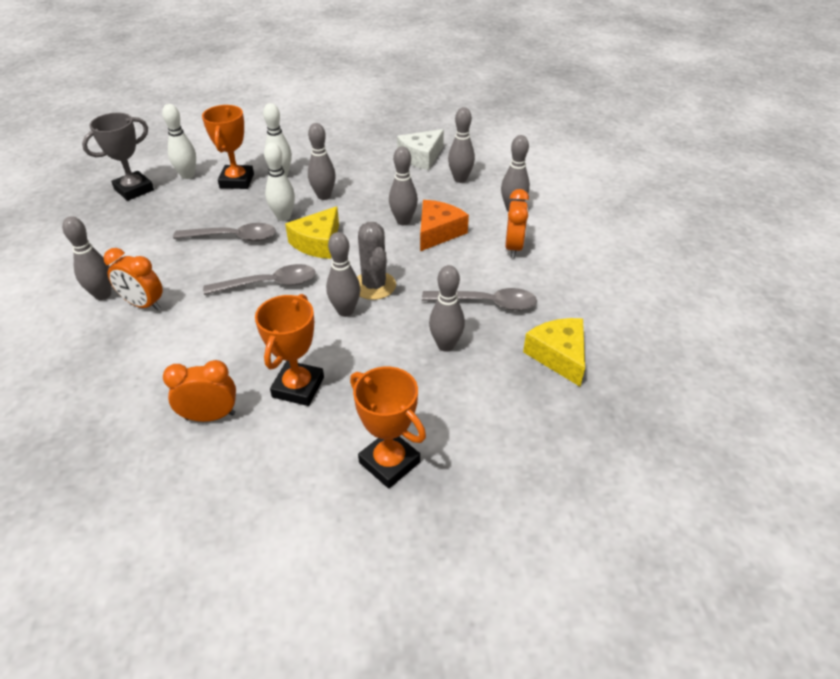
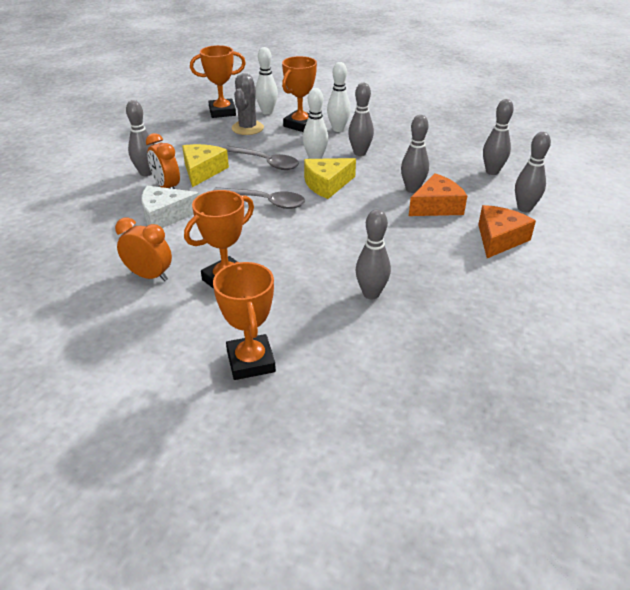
camera: 30 degrees right, 5 degrees down
(134, 189) = (222, 112): grey trophy -> orange trophy
(345, 311) = (308, 240): grey bowling pin -> none
(374, 286) = (347, 229): grey cactus -> grey cactus (247, 128)
(421, 157) = (469, 146): white cheese -> white cheese (165, 216)
(487, 303) = (436, 274): grey spoon -> none
(513, 247) = (499, 239): orange clock -> orange cheese
(559, 356) = (471, 340): yellow cheese -> yellow cheese (202, 171)

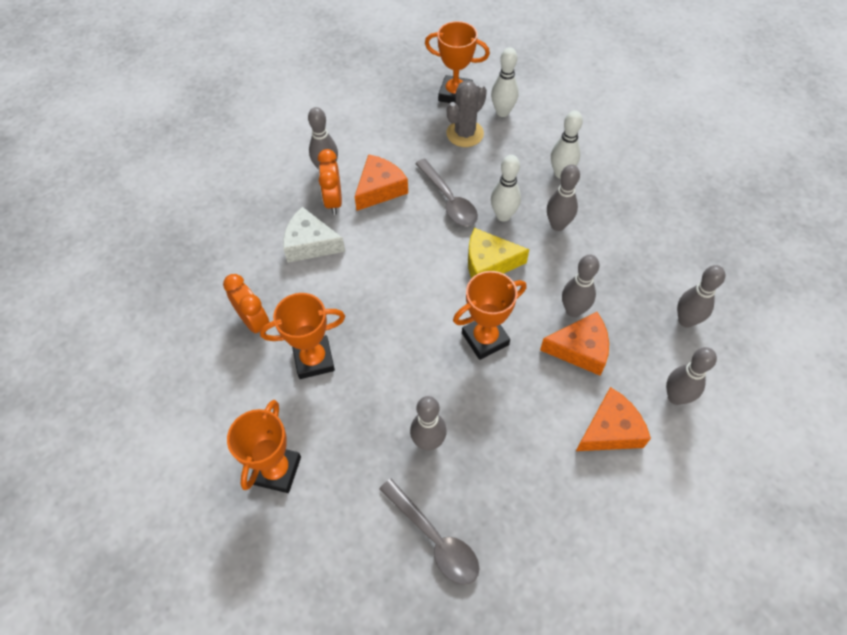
camera: 30 degrees right, 20 degrees up
(202, 171) = (380, 189): yellow cheese -> orange cheese
(265, 202) = (411, 264): grey spoon -> grey spoon (434, 539)
(300, 125) = (524, 149): orange trophy -> orange trophy (485, 339)

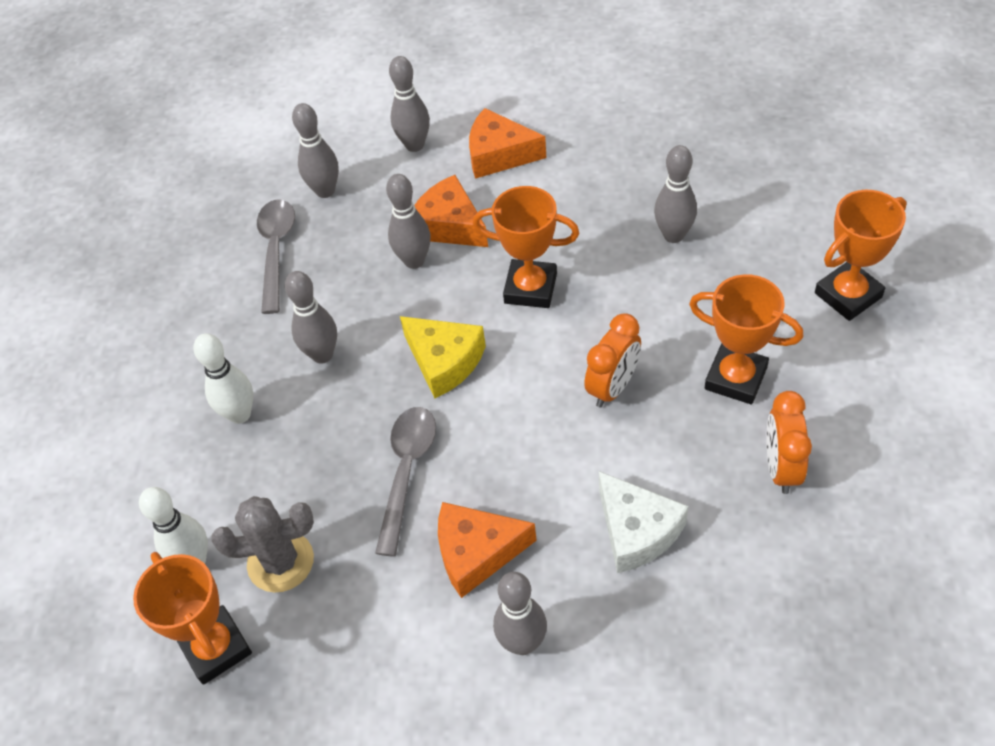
camera: 135 degrees left, 5 degrees down
(333, 201) = (555, 578): orange clock -> orange clock (613, 387)
(434, 539) = (730, 167): grey spoon -> grey spoon (276, 251)
(503, 215) = (366, 406): white bowling pin -> none

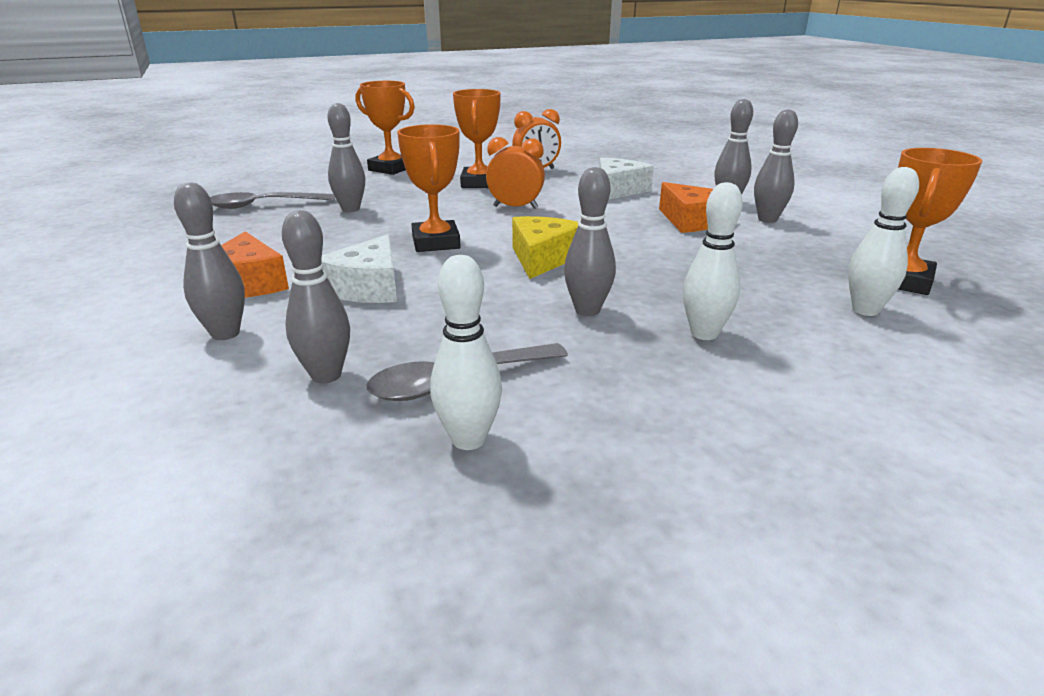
camera: 120 degrees left, 25 degrees down
(216, 243) = (468, 439): none -> white bowling pin
(280, 562) = (802, 276): grey cactus -> none
(407, 472) = (662, 251): grey spoon -> grey spoon (264, 205)
(414, 261) = (428, 294): grey bowling pin -> grey bowling pin (767, 219)
(450, 225) = (367, 287): orange cheese -> white cheese

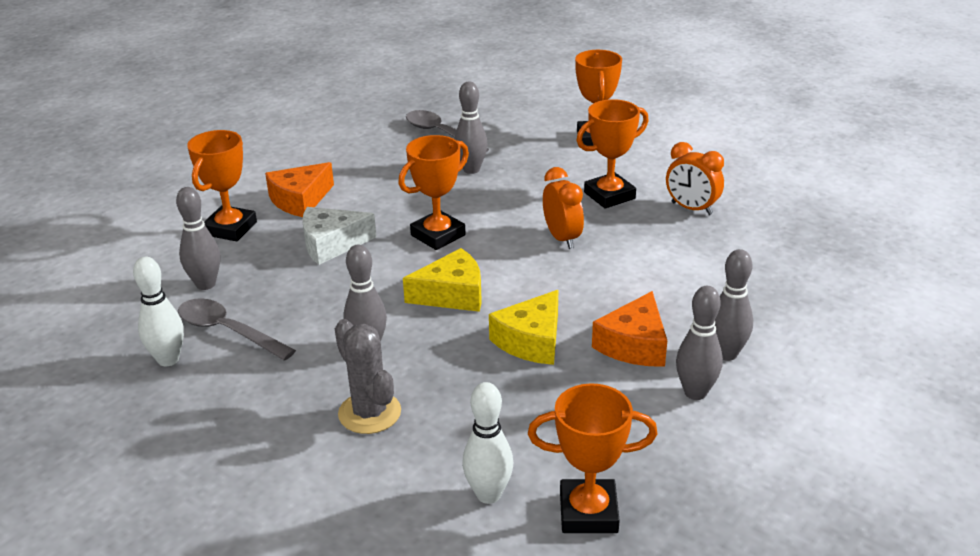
camera: 60 degrees right, 5 degrees up
(225, 334) = (230, 228): grey bowling pin -> orange trophy
(618, 190) = (684, 275): white cheese -> none
(651, 248) = (531, 341): none -> yellow cheese
(704, 333) = (369, 413): white bowling pin -> grey cactus

